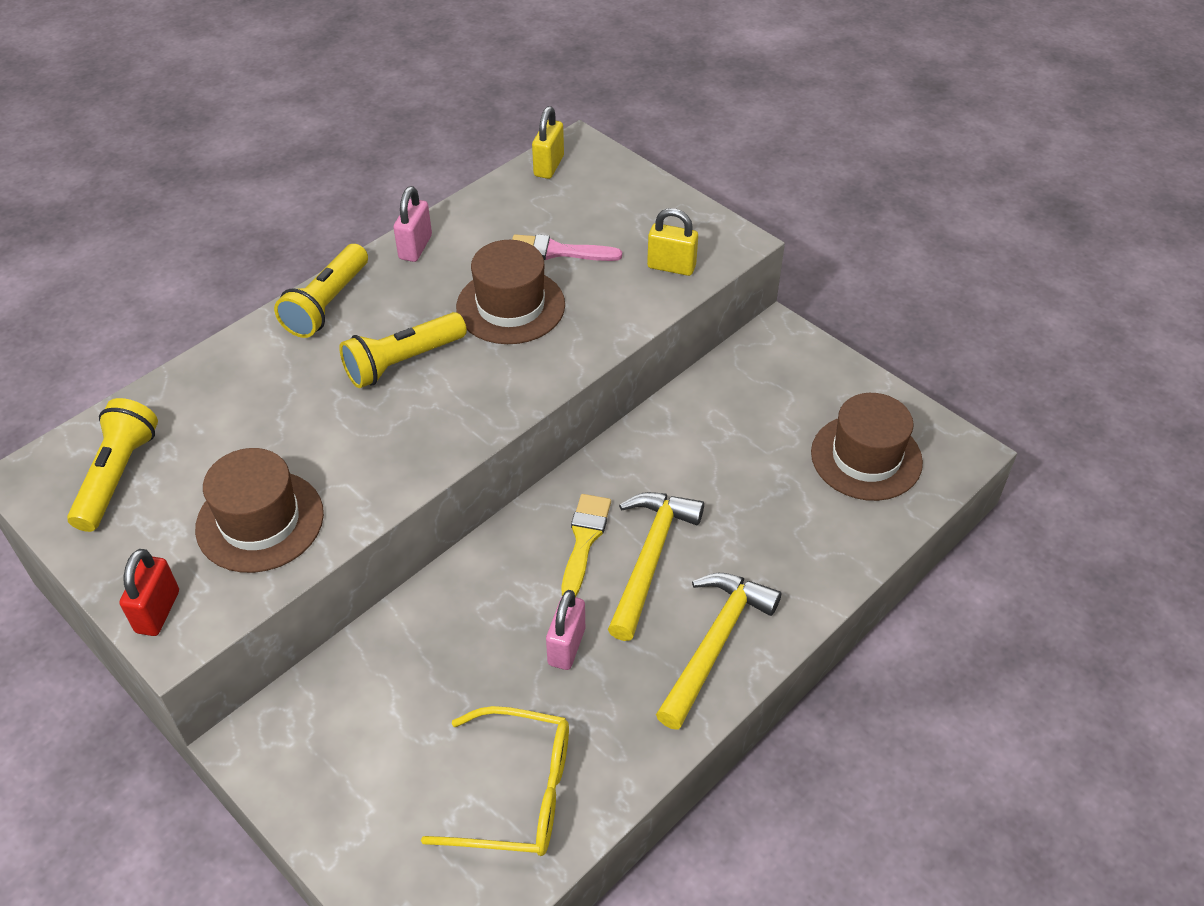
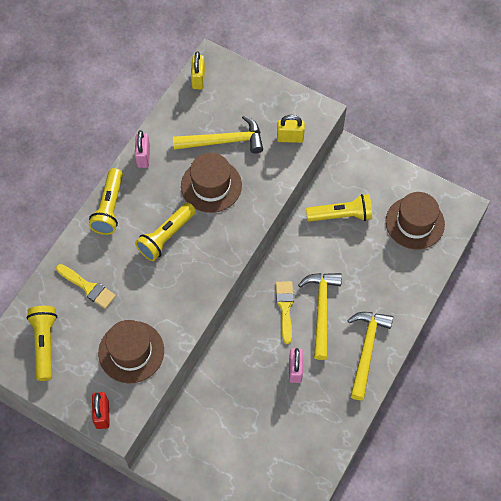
camera: 15 degrees left, 15 degrees up
(235, 407) = (88, 287): none -> yellow brush
(517, 793) = (296, 451): yellow glasses -> none
(557, 251) = (224, 141): pink brush -> yellow hammer
(734, 419) = (341, 215): none -> yellow flashlight

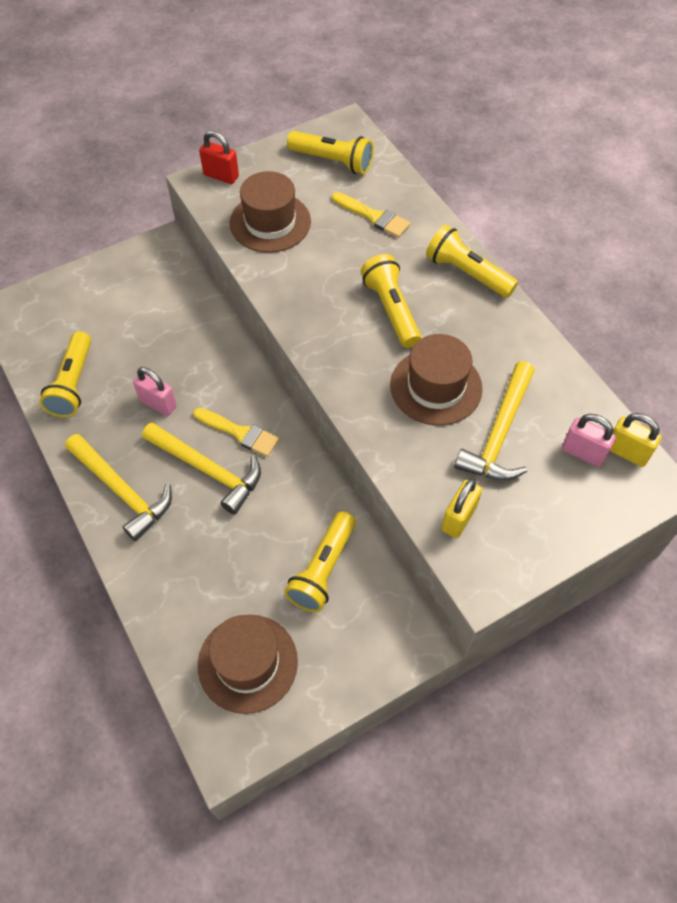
camera: 120 degrees right, 5 degrees down
(88, 287) = (374, 216): yellow brush -> yellow brush turned 120 degrees counterclockwise
(143, 157) = (524, 335): pink padlock -> pink padlock (583, 452)
(314, 435) = (73, 384): none -> yellow flashlight

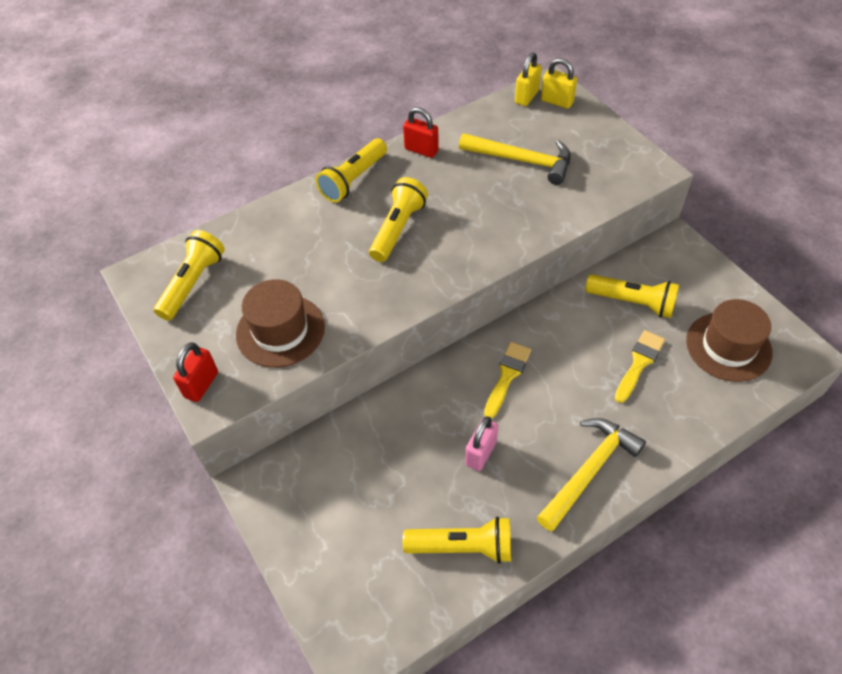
camera: 90 degrees left, 5 degrees down
(208, 470) = (552, 398): yellow hammer -> none
(374, 216) = (278, 246): yellow brush -> yellow brush (639, 363)
(391, 309) = (398, 229): yellow flashlight -> yellow flashlight turned 135 degrees clockwise
(436, 387) = (481, 198): brown hat -> none
(458, 518) = (604, 183): yellow padlock -> yellow padlock (557, 101)
(517, 334) = (421, 150): none -> red padlock
(583, 452) = (531, 118): pink padlock -> none

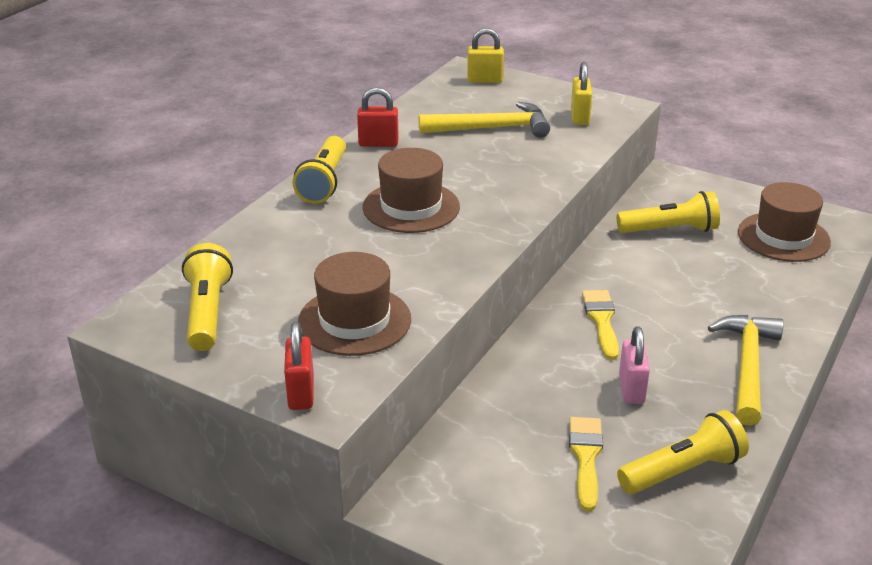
camera: 30 degrees left, 20 degrees down
(398, 229) = (411, 207): yellow flashlight -> brown hat
(526, 97) = (451, 83): yellow padlock -> yellow padlock (579, 117)
(639, 363) = (717, 272): yellow brush -> yellow brush (586, 457)

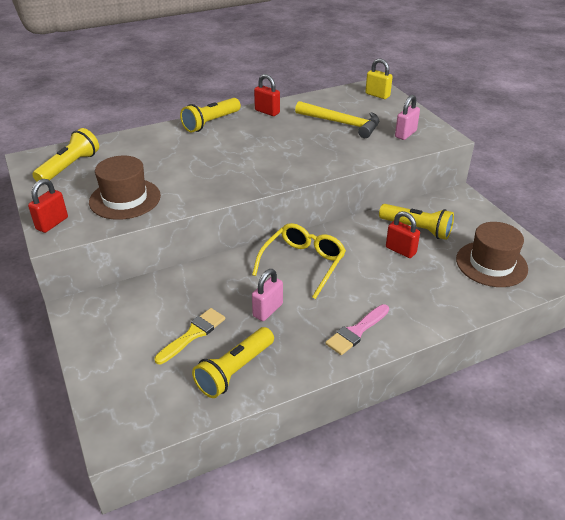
camera: 35 degrees right, 5 degrees up
(411, 207) = (235, 151): brown hat -> none
(579, 117) = (405, 134): yellow padlock -> pink padlock
(601, 320) = (303, 264): yellow brush -> yellow glasses
(683, 260) = (400, 250): none -> red padlock
(683, 471) = (234, 370): yellow flashlight -> yellow flashlight turned 120 degrees clockwise
(748, 366) = (356, 331): yellow hammer -> pink brush

